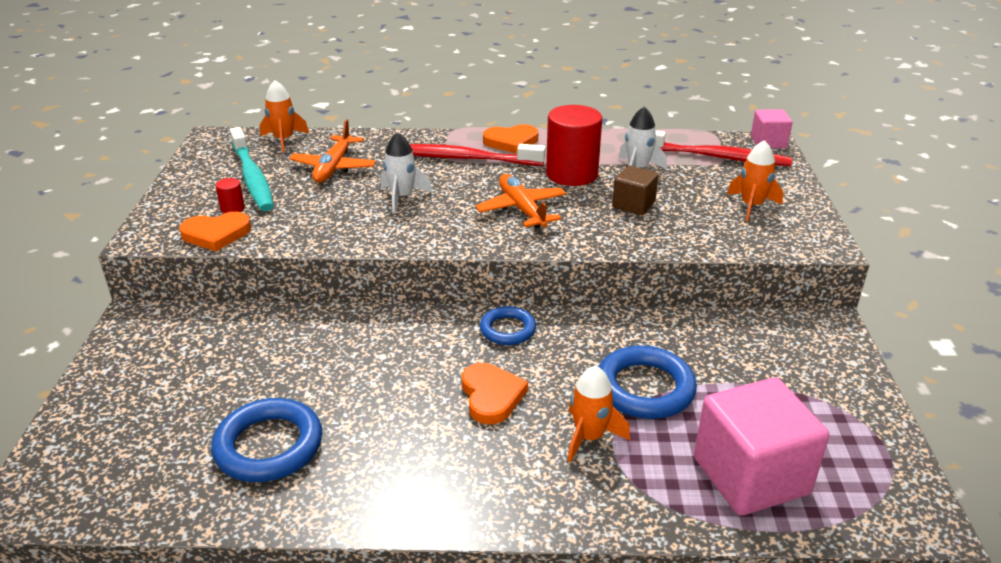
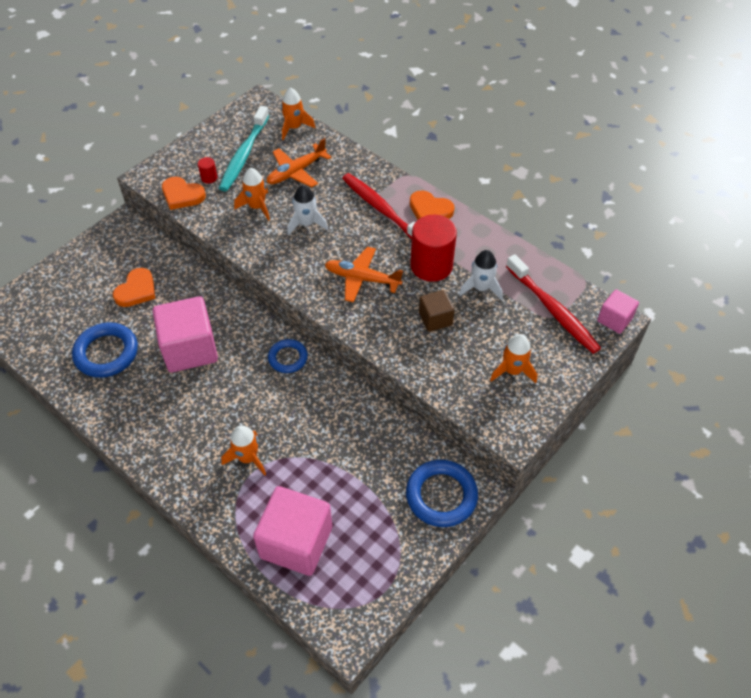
camera: 40 degrees right, 20 degrees up
(326, 207) = (256, 207): none -> orange rocket
(381, 382) = (190, 349): none -> pink cube
(491, 396) = (231, 397): orange heart -> orange heart (136, 290)
(522, 209) = (362, 279): orange plane -> orange plane turned 90 degrees counterclockwise
(644, 388) = (311, 450): blue ring -> blue ring (441, 495)

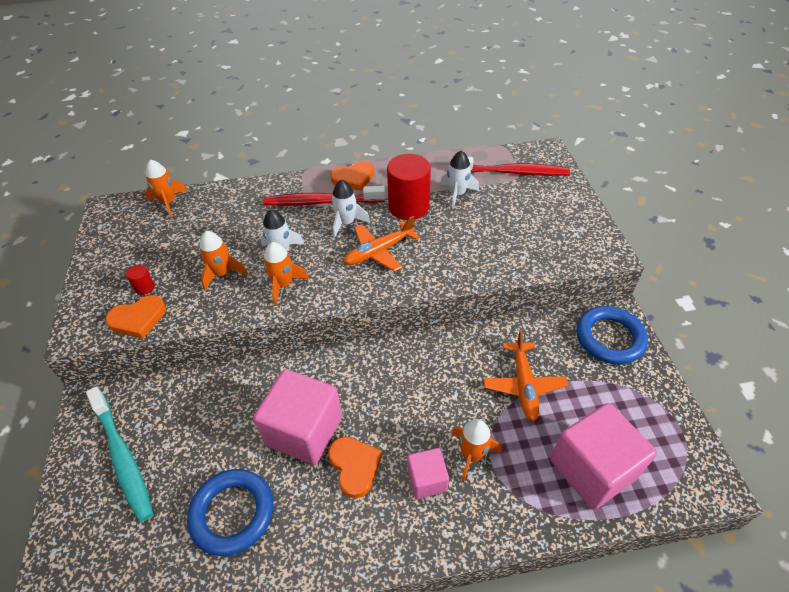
camera: 50 degrees left, 5 degrees down
(136, 290) = (184, 437): orange heart -> orange heart (354, 466)
(244, 155) = (152, 249): turquoise toothbrush -> turquoise toothbrush (123, 457)
(288, 358) = (388, 359): blue ring -> none
(296, 172) = (218, 227): orange plane -> orange plane (523, 385)
(373, 239) = (346, 223): none -> white rocket
(435, 319) = (462, 233): brown cube -> none
(512, 371) = (549, 221): orange rocket -> orange rocket (283, 285)
(614, 319) = (547, 151): pink cube -> pink cube (427, 480)

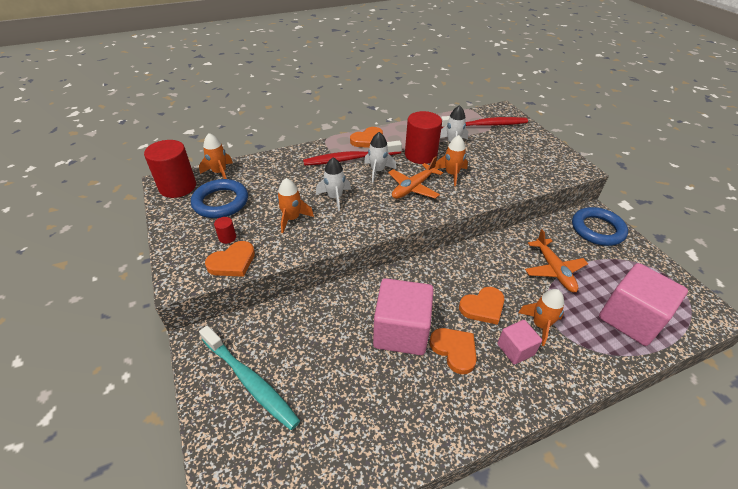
camera: 15 degrees left, 5 degrees down
(118, 215) = (178, 187): none -> red cylinder
(232, 513) = (369, 406): blue ring -> blue ring (221, 202)
(283, 285) = (348, 220): orange rocket -> orange rocket (451, 174)
(412, 418) = (483, 307): none -> orange heart

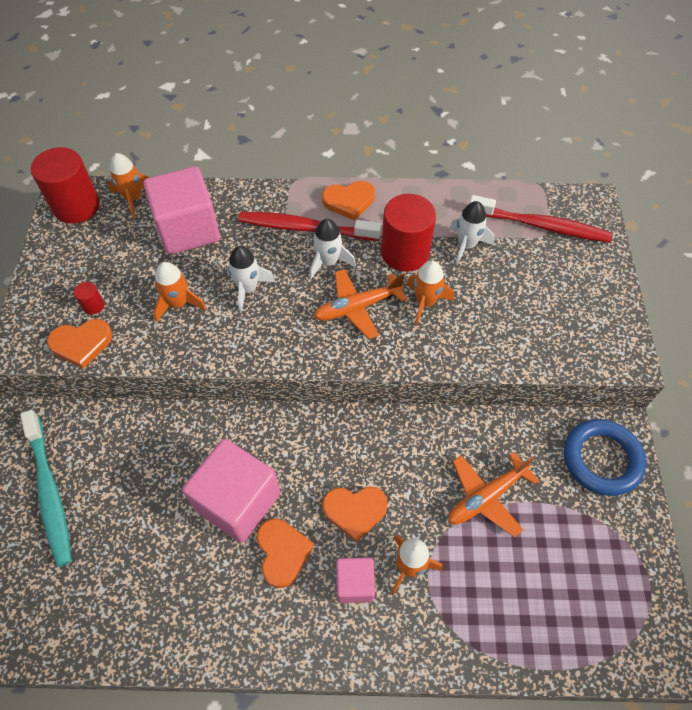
camera: 25 degrees right, 15 degrees up
(221, 202) = (112, 248): blue ring -> none
(553, 270) = (486, 496): orange plane -> orange plane turned 45 degrees clockwise
(630, 318) = (536, 610): pink cube -> pink cube (188, 229)

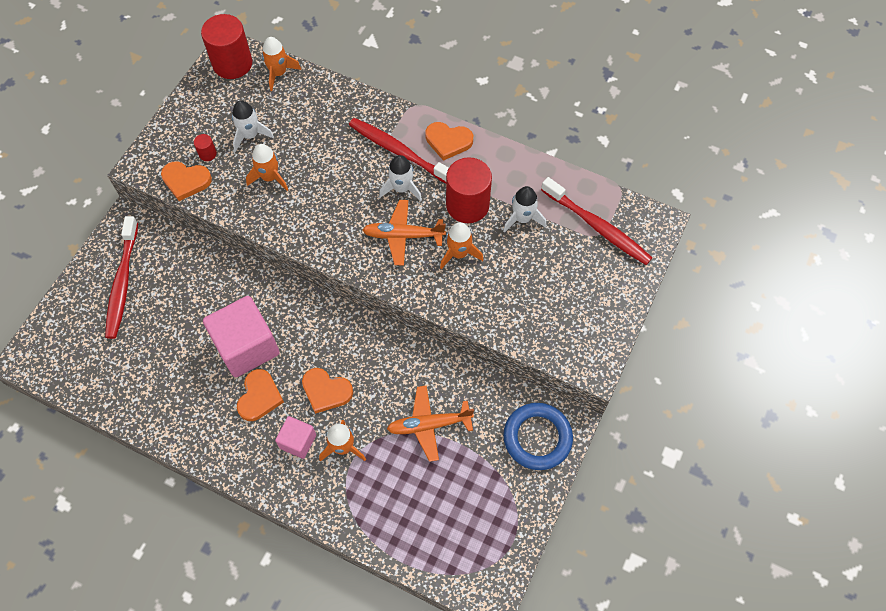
camera: 25 degrees right, 5 degrees up
(50, 492) = (122, 283): turquoise toothbrush -> red toothbrush
(188, 229) = (307, 117): pink cube -> none
(248, 288) = (328, 185): white rocket -> white rocket (250, 135)

